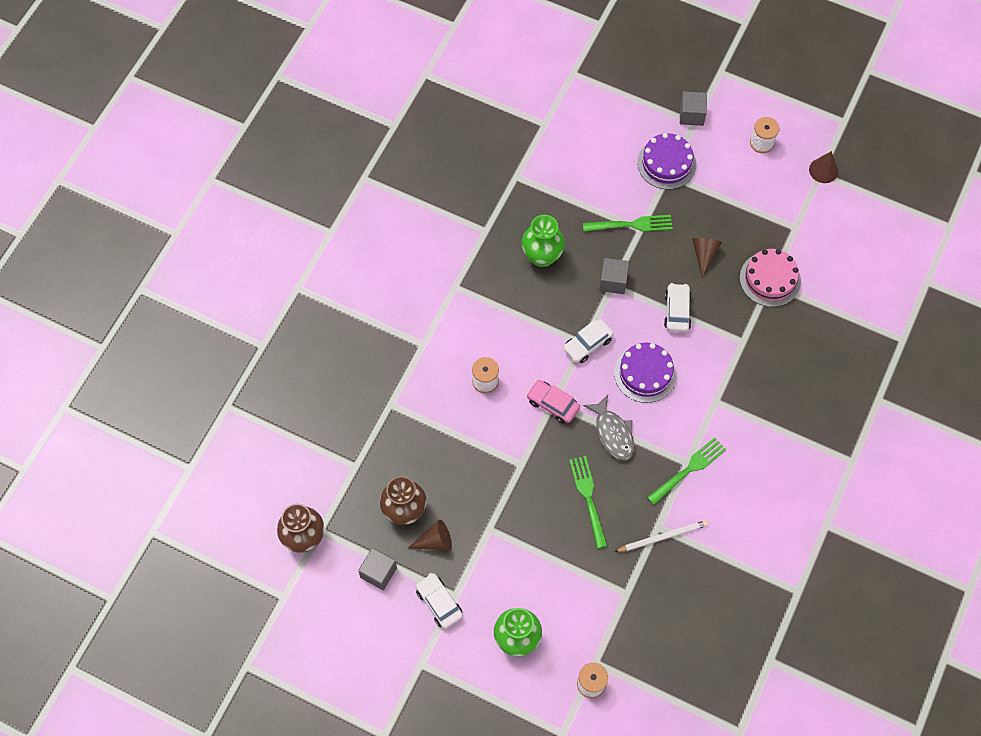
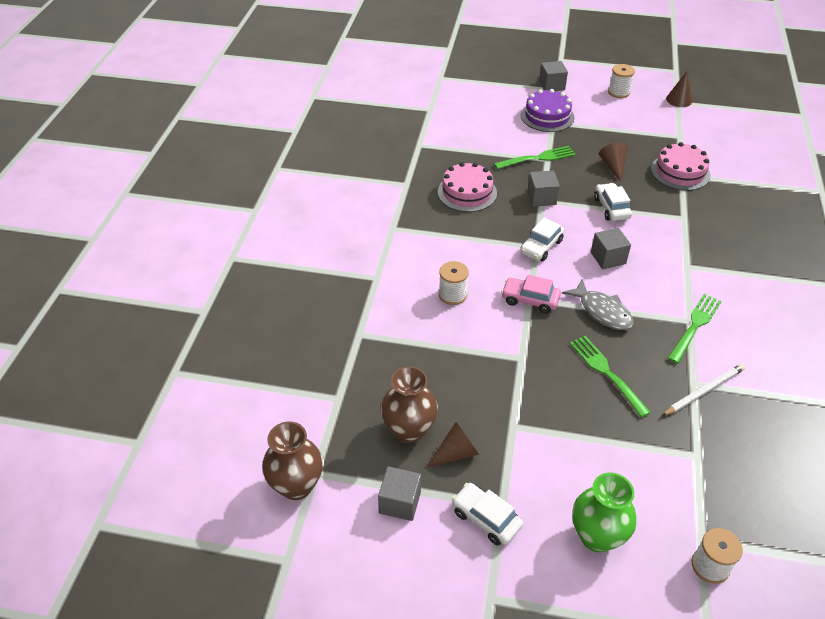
camera: 15 degrees left, 20 degrees down
(542, 256) = (467, 192): green vase -> pink cake
(645, 373) = (608, 258): purple cake -> grey cube

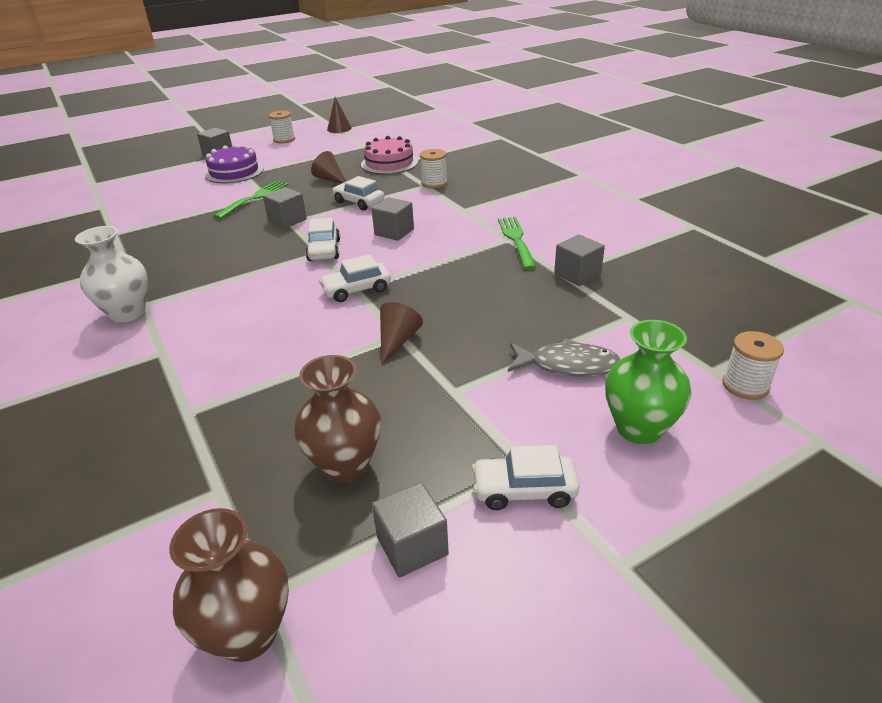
camera: 40 degrees left, 10 degrees down
(380, 231) = (128, 313): none -> white vase
(452, 295) = (270, 323): white spool -> white spool (434, 183)
(456, 453) = (422, 452): brown cone -> brown cone (397, 341)
(467, 192) = (205, 245): pink cake -> none
(530, 300) = (356, 290): pink car -> white car
(602, 311) = (432, 266): grey fish -> grey fish (568, 365)
(607, 373) = (489, 304): green fork -> none
(704, 391) = (577, 274): white pencil -> grey cube

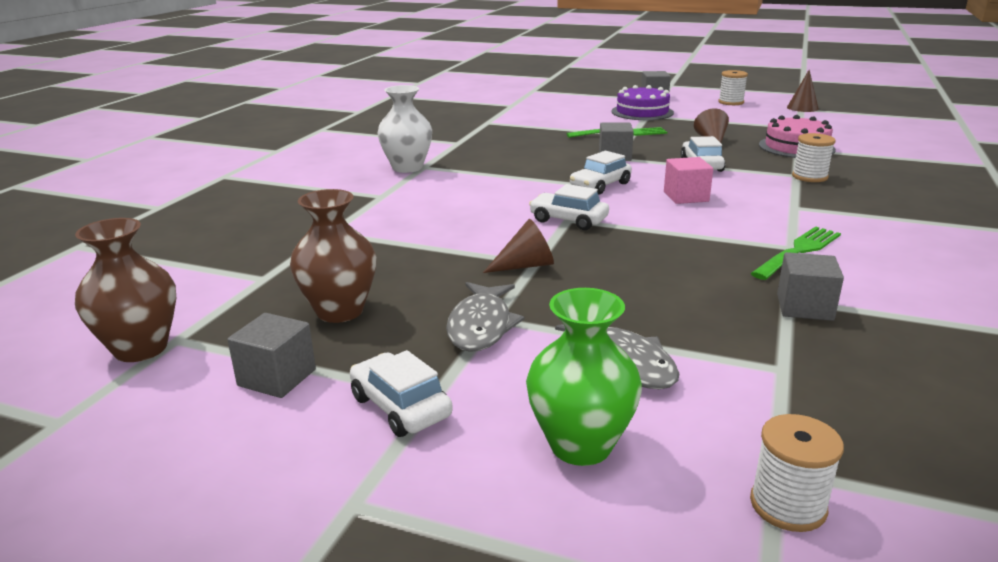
camera: 50 degrees right, 10 degrees down
(394, 232) = (686, 197): grey cube -> pink cube
(458, 402) = (481, 326): none -> grey fish

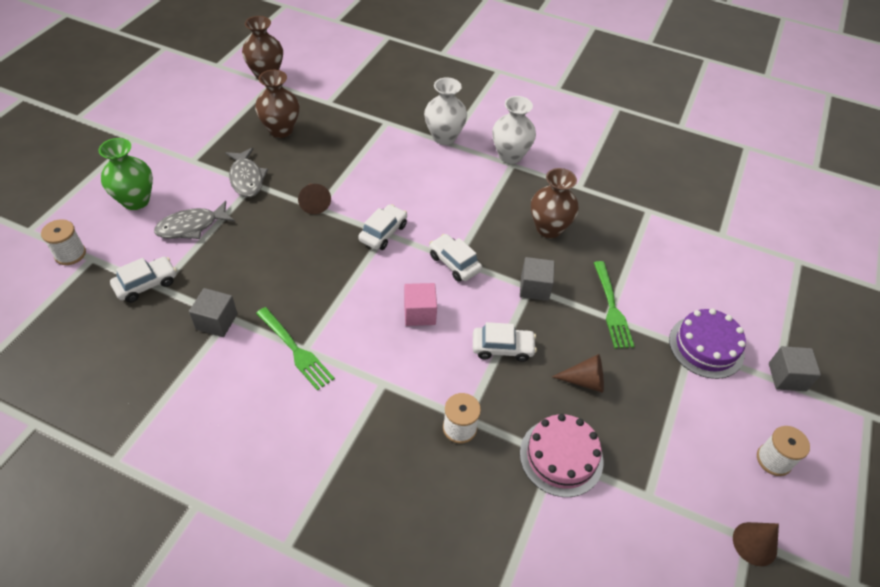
camera: 90 degrees right, 25 degrees up
(277, 377) = (226, 114): grey cube -> none
(369, 198) = (444, 137): none -> white vase
(400, 407) = (187, 150): white car -> white car (146, 284)
(481, 326) = (247, 178): grey fish -> grey fish turned 120 degrees counterclockwise
(527, 152) = (549, 228): none -> brown vase

